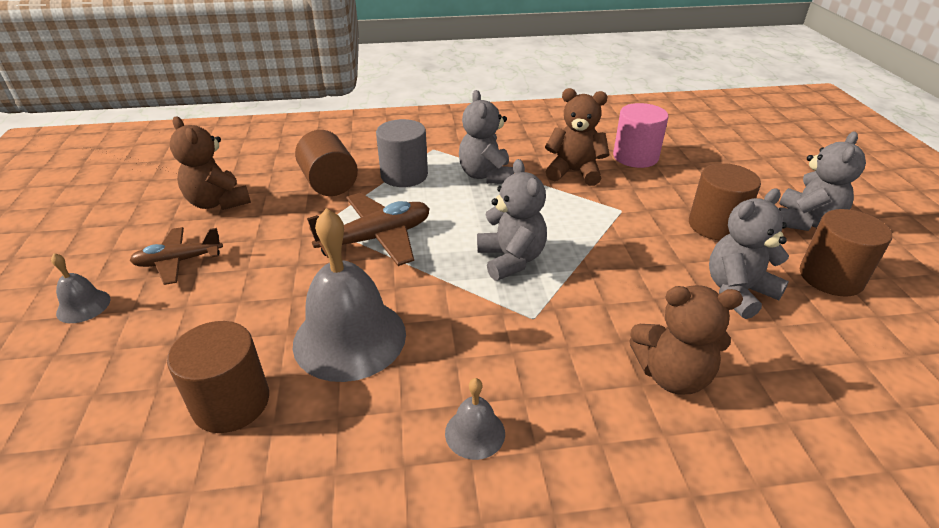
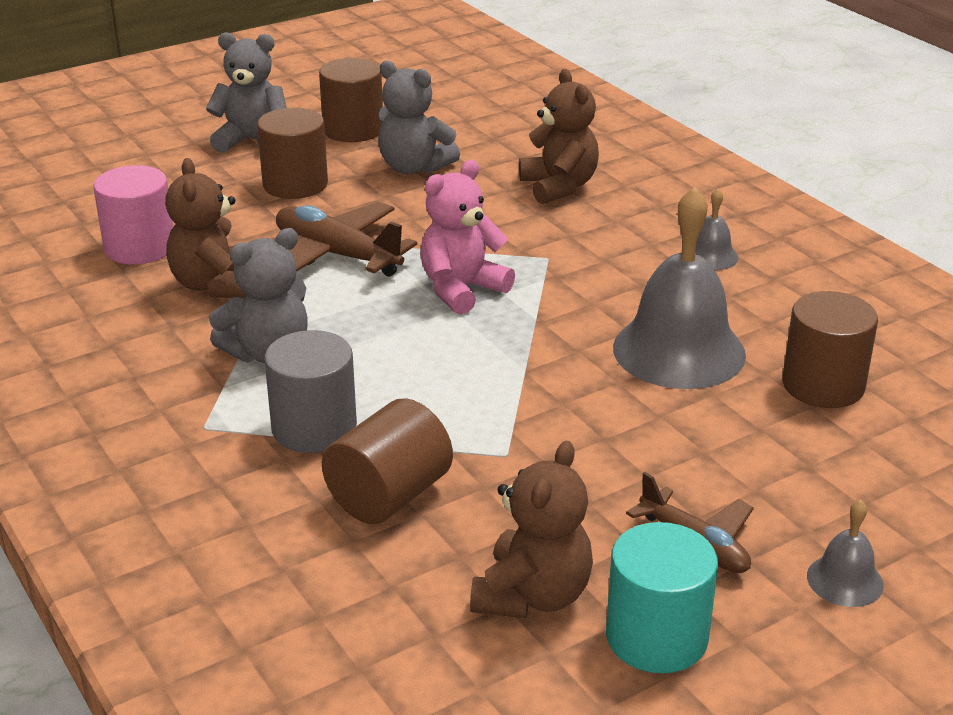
camera: 115 degrees left, 5 degrees down
(148, 227) = (656, 637): none -> turquoise cylinder
(377, 238) = (498, 395): brown plane -> brown plane (337, 255)
(511, 259) = (461, 289): grey teddy bear -> pink teddy bear

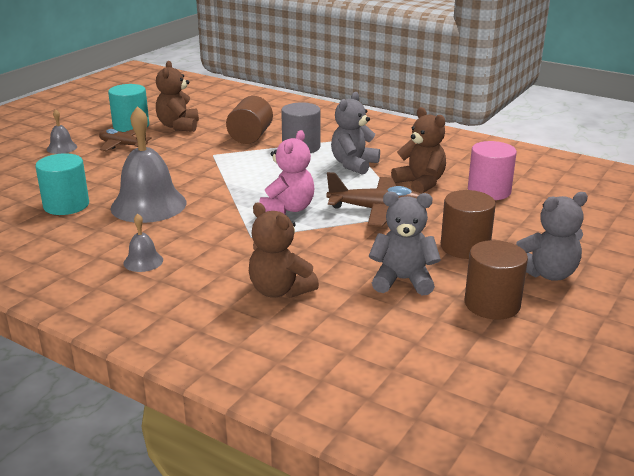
camera: 155 degrees right, 5 degrees down
(823, 385) = (66, 205): brown cylinder -> turquoise cylinder

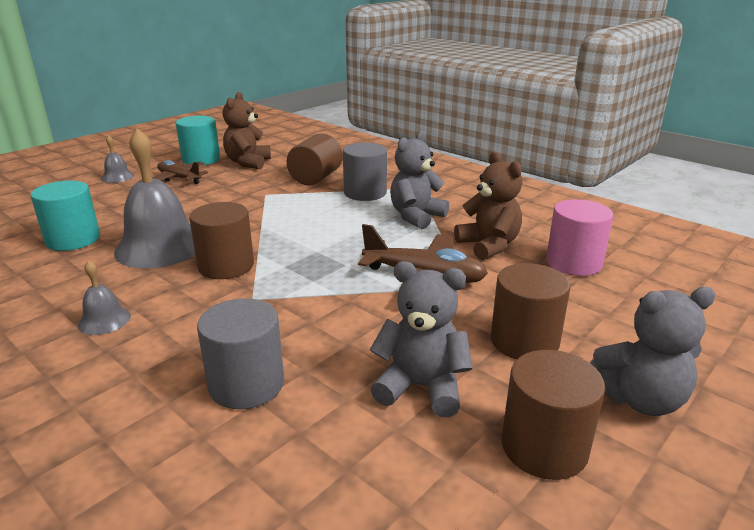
camera: 10 degrees right, 0 degrees up
(215, 215) = (226, 266): none -> brown cylinder
(280, 290) = (246, 384): brown teddy bear -> grey cylinder
(288, 209) = (316, 265): pink teddy bear -> none

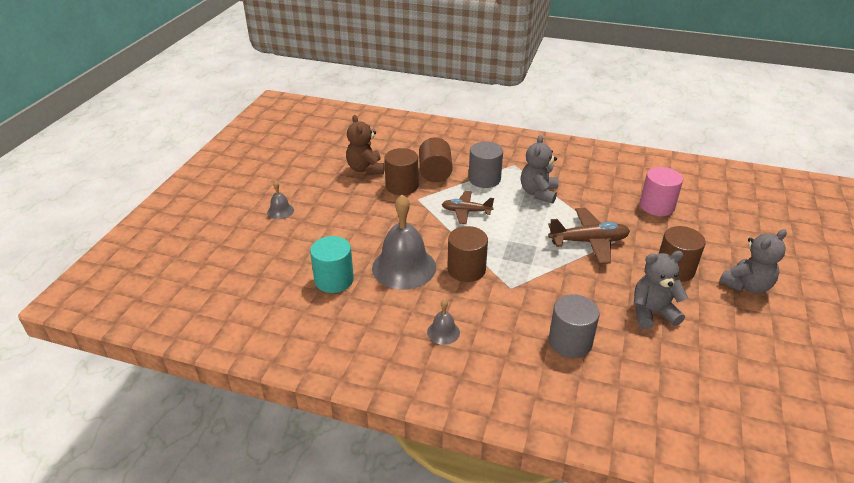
camera: 25 degrees left, 10 degrees up
(179, 178) = (333, 200): brown plane -> brown plane (466, 211)
(201, 159) = (323, 174): turquoise cylinder -> none
(488, 246) = (602, 206): brown teddy bear -> none
(544, 447) = (727, 324): brown cylinder -> brown cylinder (402, 186)

